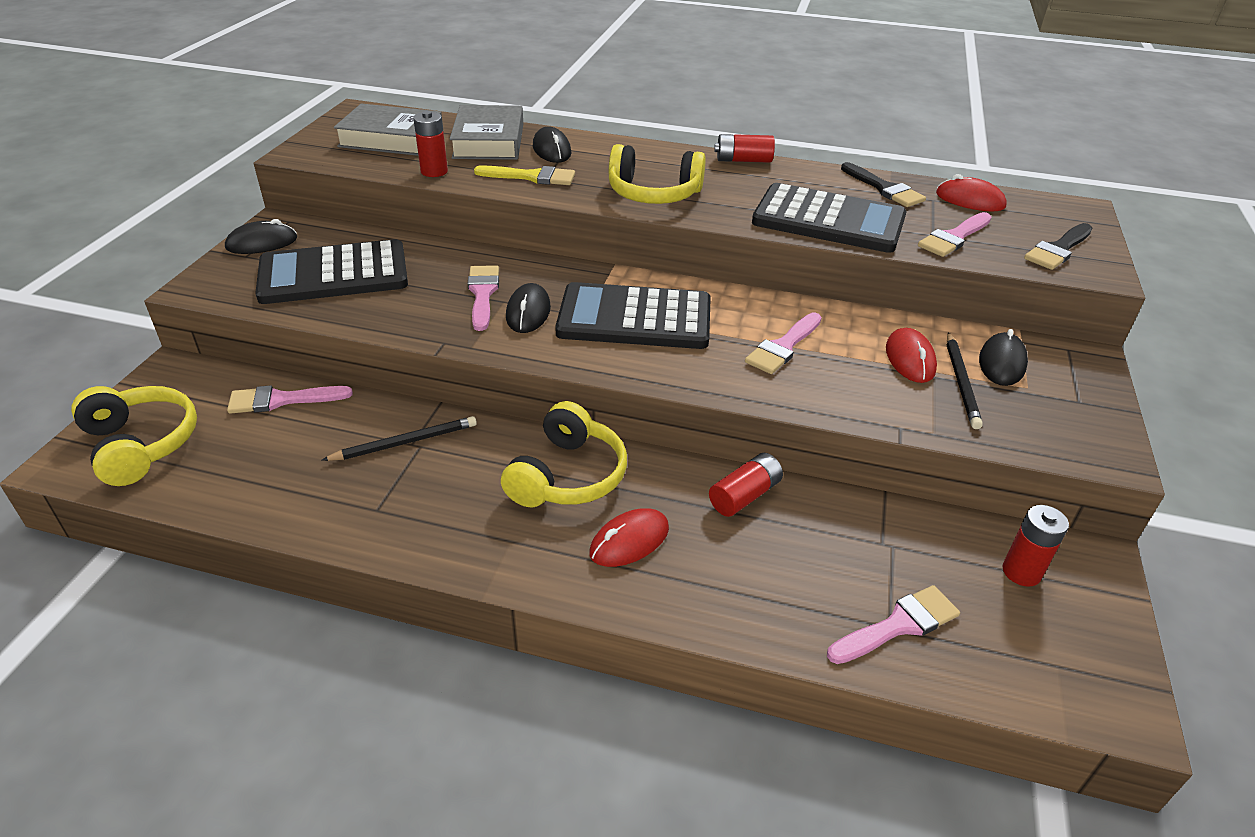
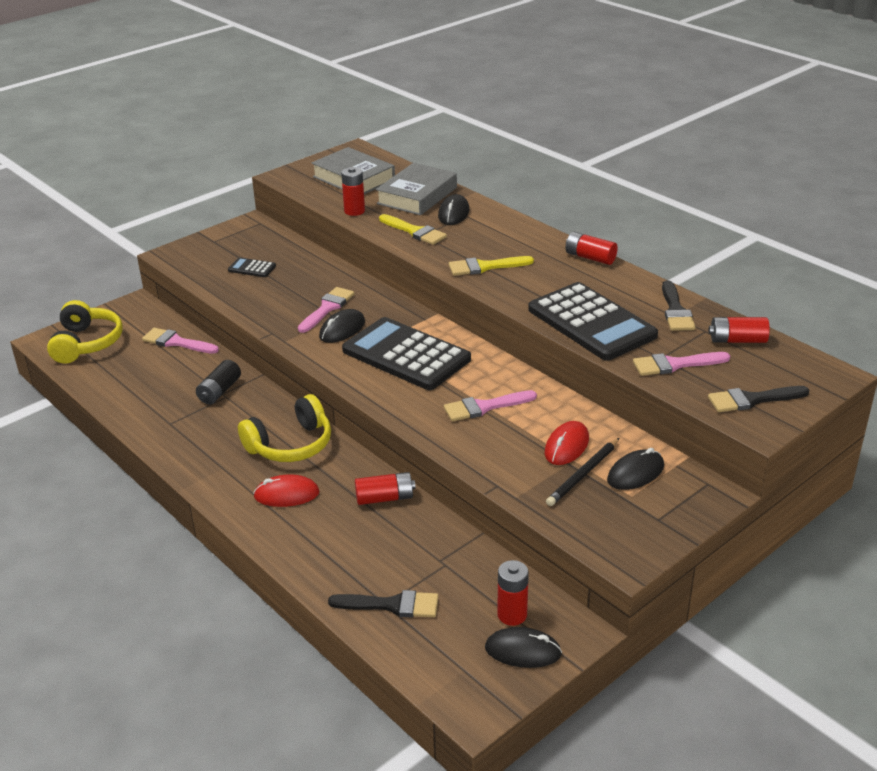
camera: 35 degrees right, 5 degrees down
(262, 243) = (230, 235): black mouse -> black mouse (523, 651)
(334, 274) = (252, 268): black calculator -> black calculator, size x0.41
(405, 442) = (219, 391): black pencil -> black battery
(653, 194) = (485, 267): yellow headphones -> yellow brush
(898, 625) = (391, 605): pink brush -> black brush
(970, 200) = (737, 340): red mouse -> red battery

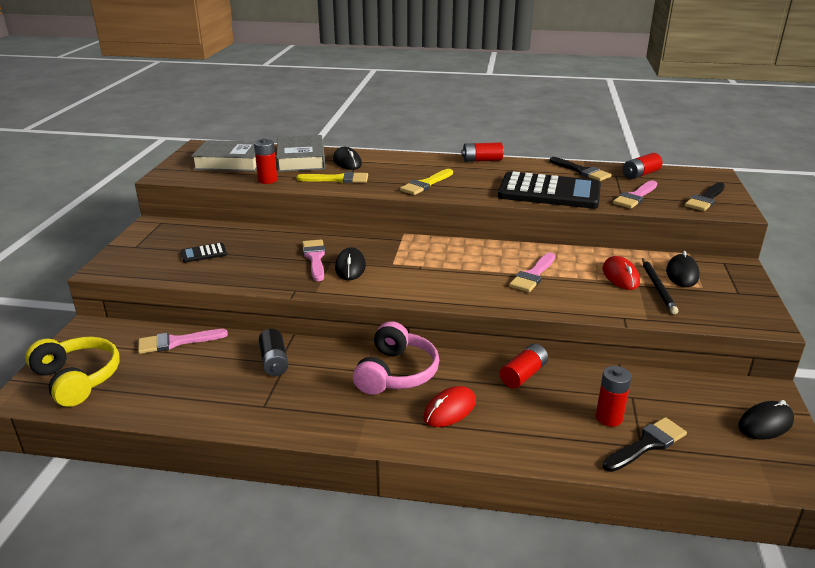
camera: 40 degrees left, 5 degrees down
(290, 445) = (396, 373): yellow headphones -> pink headphones
(406, 355) = (426, 265): black calculator -> none
(512, 615) = (721, 405): red battery -> red battery (609, 418)

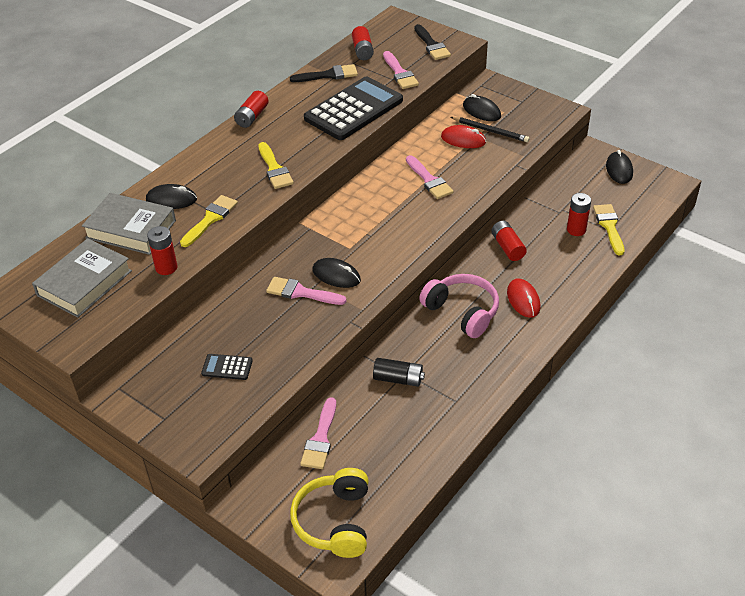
camera: 60 degrees left, 15 degrees up
(77, 379) = (334, 521): yellow headphones -> yellow headphones turned 75 degrees counterclockwise
(204, 253) = (227, 367): black calculator -> black calculator turned 90 degrees clockwise
(647, 444) = (609, 226): black brush -> yellow brush

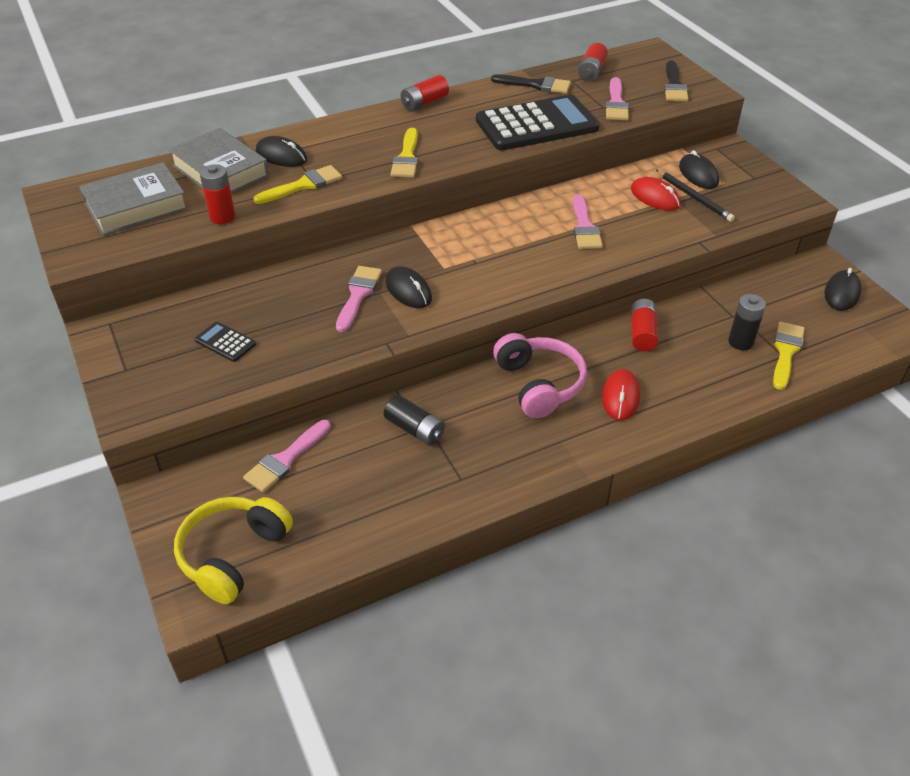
camera: 25 degrees right, 0 degrees up
(301, 292) = (358, 295): pink brush -> pink brush turned 60 degrees clockwise
(576, 230) = (740, 342): red battery -> black battery

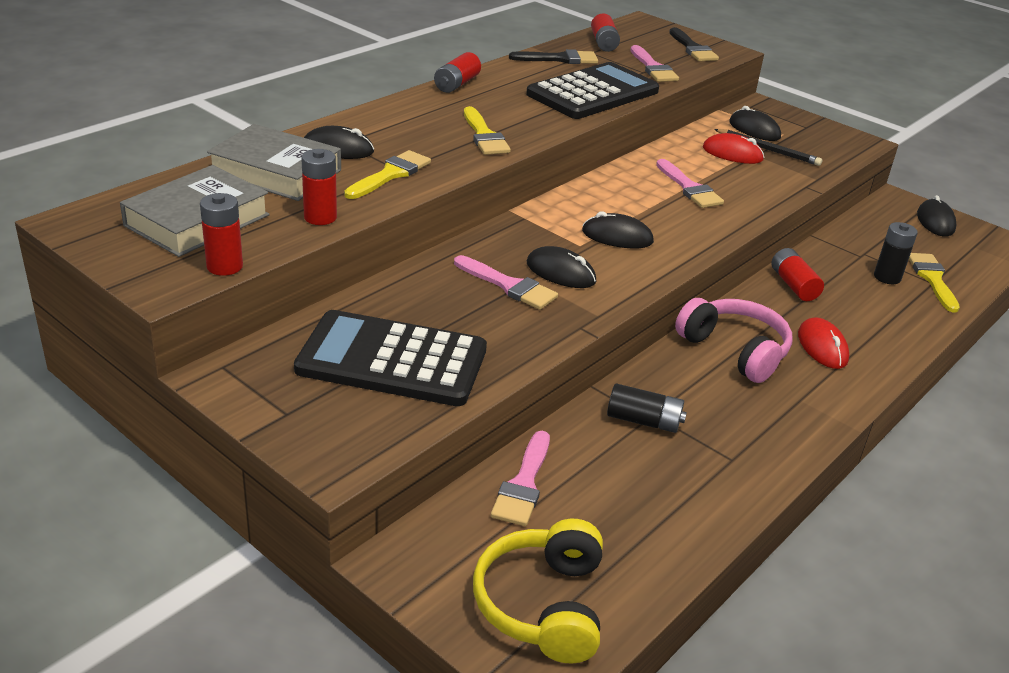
camera: 25 degrees left, 10 degrees down
(127, 249) = (224, 266): none -> red battery
(225, 342) = (392, 360): black calculator -> black calculator, size x2.42
(358, 295) = (509, 286): pink brush -> pink brush turned 135 degrees clockwise
(481, 265) = (617, 237): none -> black mouse

